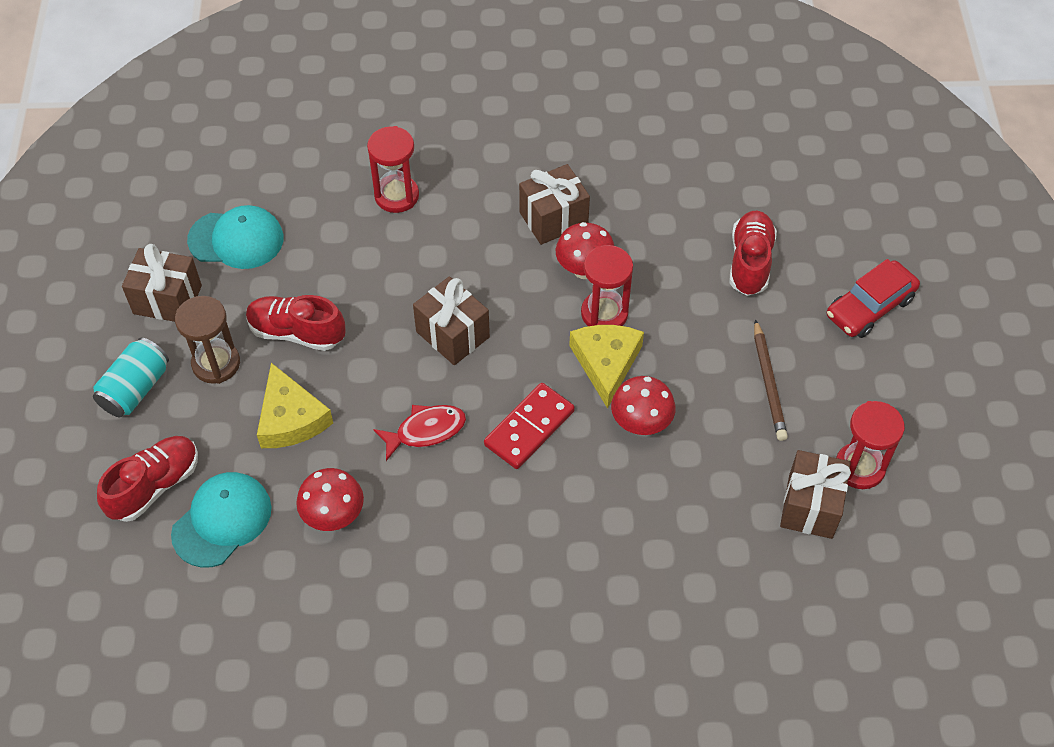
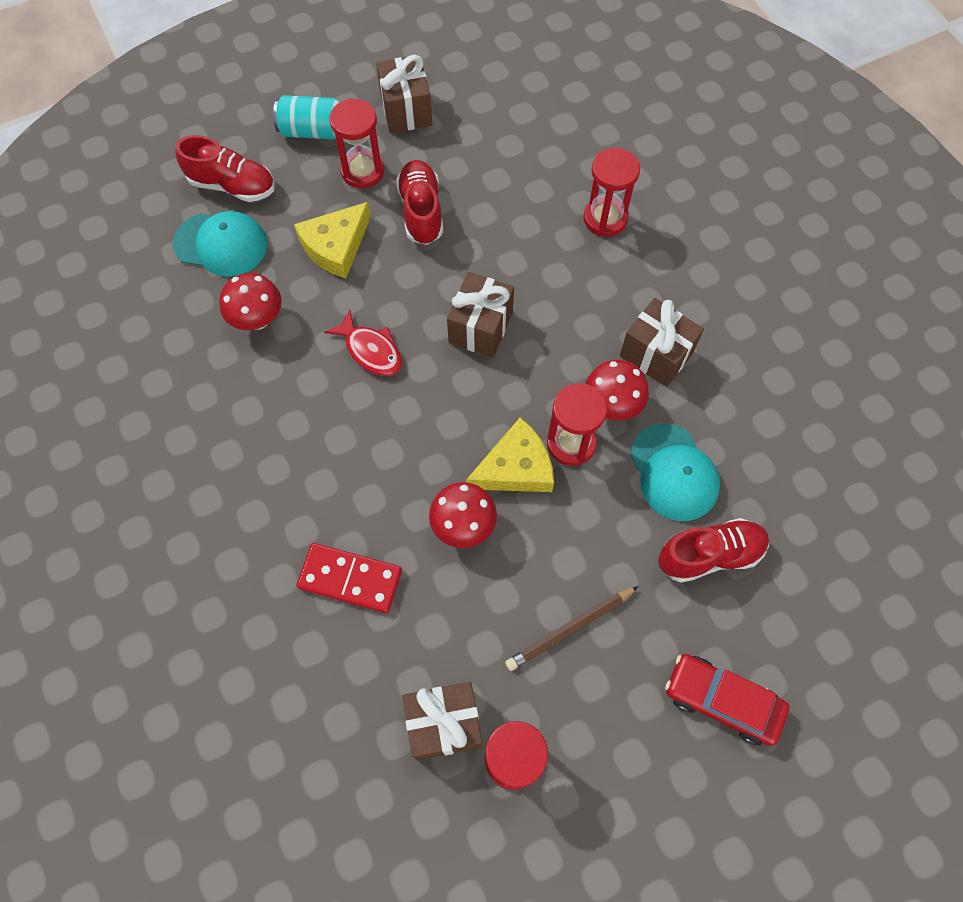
camera: 65 degrees right, 10 degrees up
(216, 363) = (362, 171): brown hourglass -> red hourglass
(236, 239) = (490, 127): turquoise cap -> turquoise cap (673, 472)
(529, 428) = (413, 431): red domino -> red domino (350, 579)

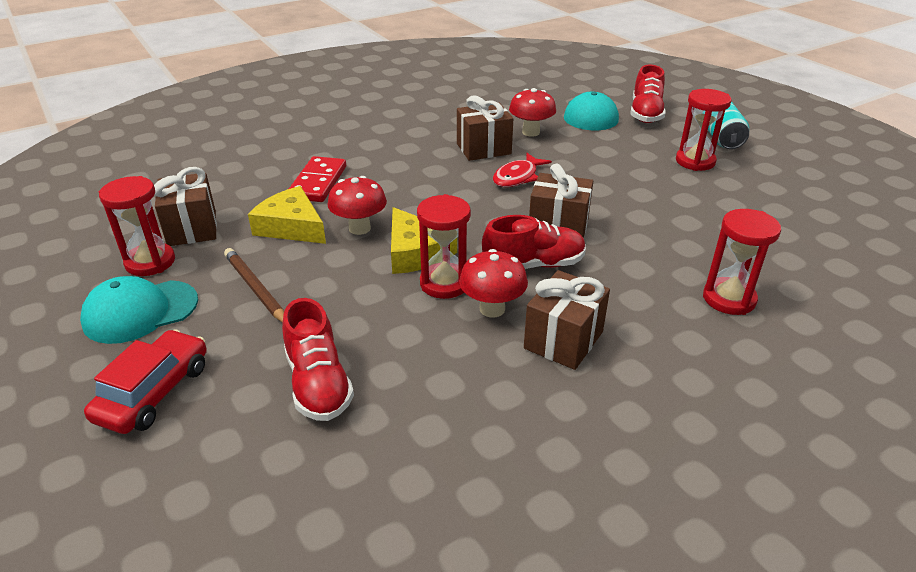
camera: 85 degrees right, 30 degrees down
(336, 246) = (611, 156): yellow cheese -> yellow cheese (291, 227)
(406, 110) = (778, 176): brown gift -> brown gift (483, 149)
(421, 211) = (669, 190): red shoe -> red shoe (534, 265)
(673, 472) = (417, 355): turquoise cap -> turquoise cap (140, 311)

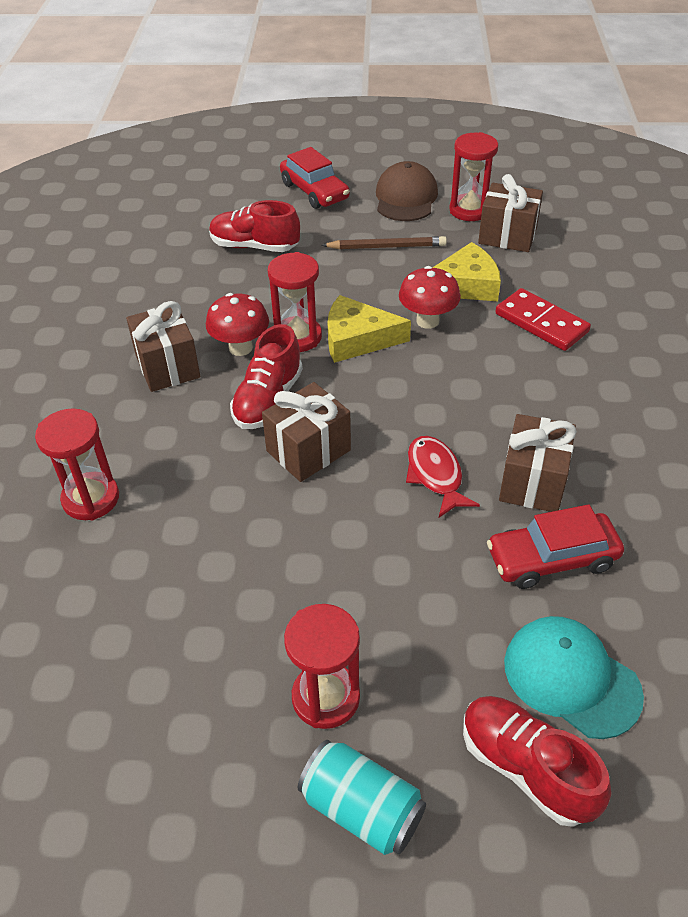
camera: 125 degrees right, 10 degrees up
(140, 311) = (406, 198): turquoise cap -> brown cap
(531, 132) = (552, 558): red mushroom -> red car

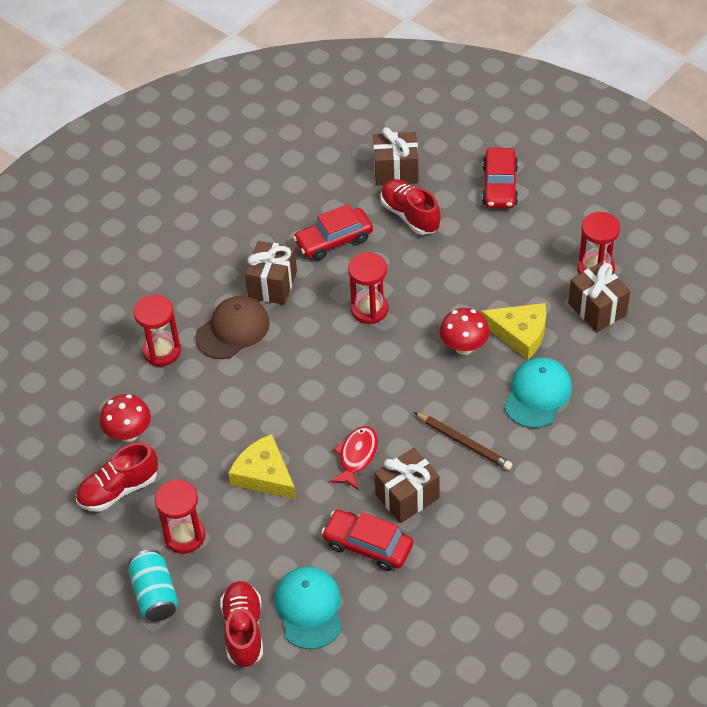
camera: 40 degrees right, 5 degrees up
(197, 299) = (334, 240): none -> red car
(240, 348) = (327, 296): red mushroom -> red mushroom (129, 433)
(268, 400) = (310, 345): red shoe -> red shoe (118, 489)
(308, 450) = (301, 395): brown gift -> brown gift (396, 171)
(357, 339) = (405, 334): yellow cheese -> yellow cheese (264, 475)
(387, 247) = (500, 268): brown pencil -> brown pencil (464, 443)
(406, 198) = (560, 230): brown cap -> brown cap (233, 330)
(541, 323) = (537, 394): red domino -> turquoise cap

